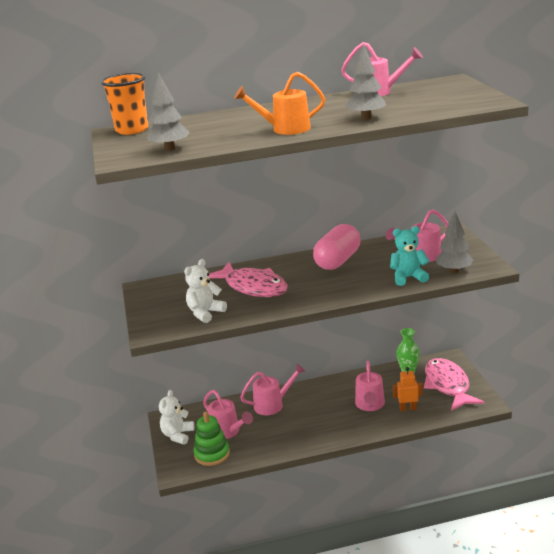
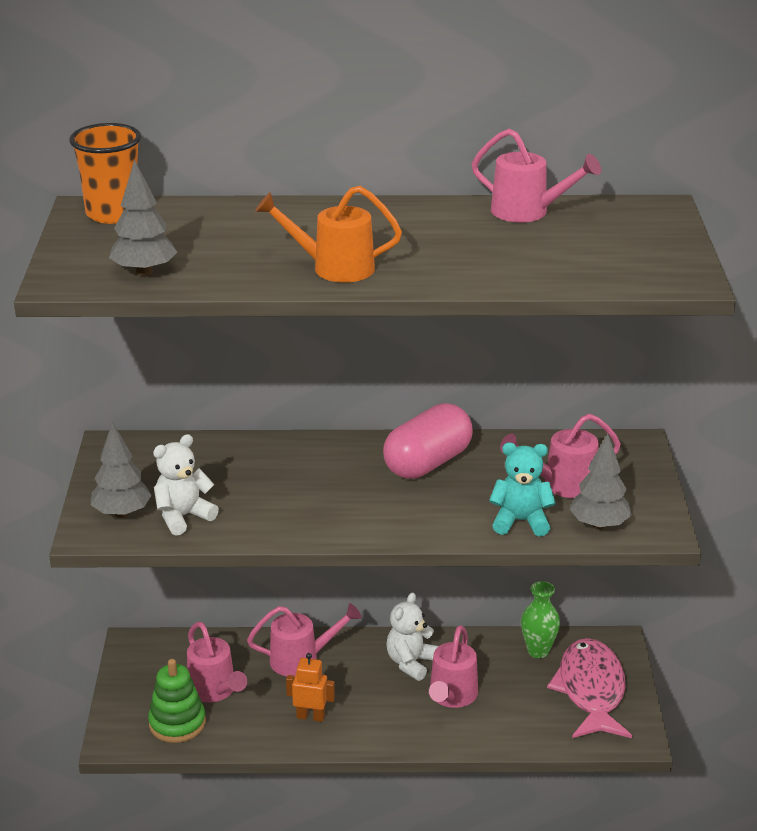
camera: 10 degrees right, 5 degrees up
(177, 435) = (138, 678): white teddy bear -> white teddy bear (411, 663)
(253, 287) = (275, 484): pink fish -> none
(366, 118) = (469, 270): grey tree -> grey tree (122, 513)
(408, 408) = (508, 717): orange robot -> orange robot (310, 716)

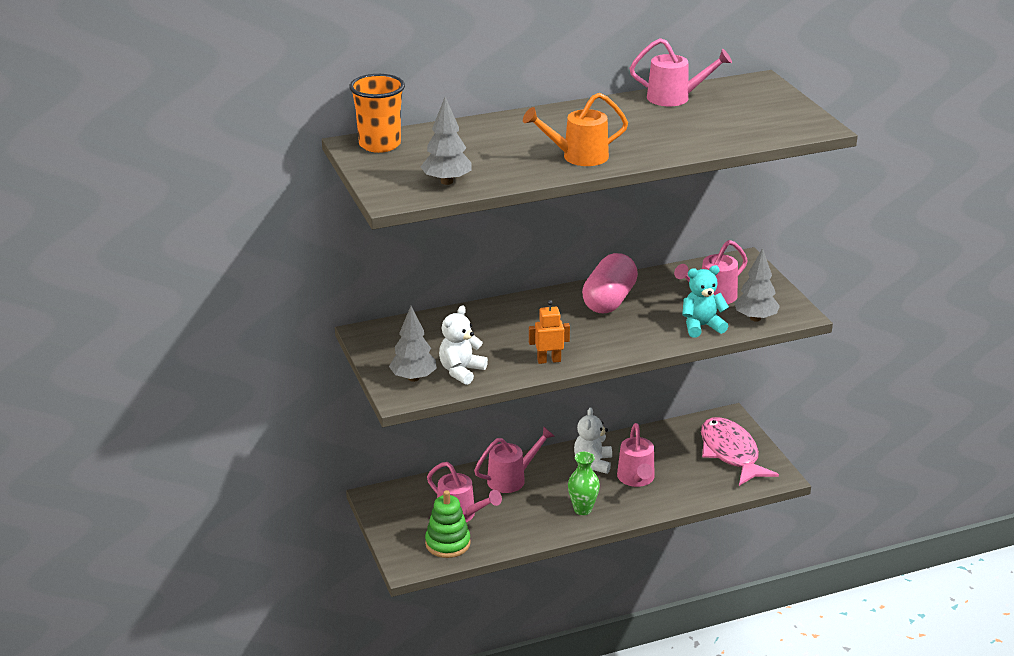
camera: 20 degrees left, 0 degrees up
(310, 716) = (544, 516): orange robot -> orange robot (549, 360)
(538, 651) = (678, 435): green vase -> green vase (582, 509)

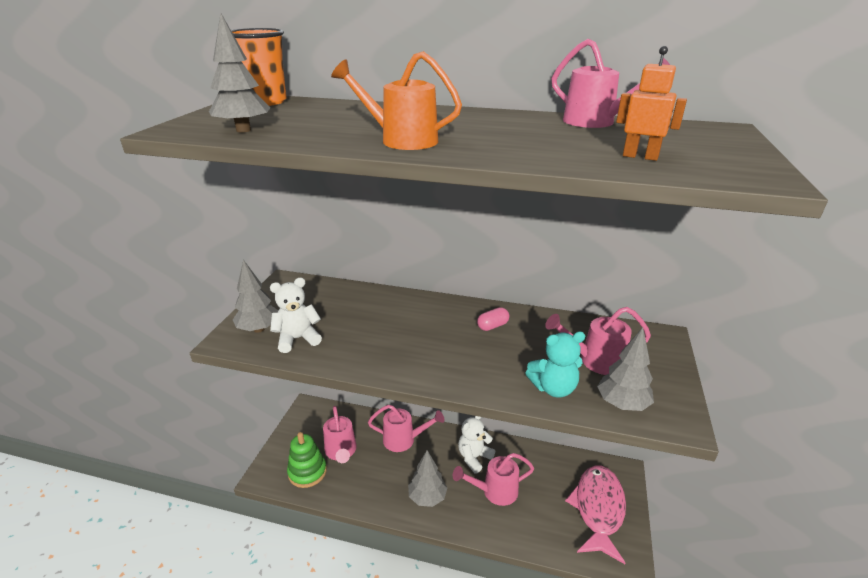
camera: 35 degrees right, 0 degrees up
(549, 360) = (374, 360): orange robot -> orange robot (640, 156)
(582, 509) = (427, 497): green vase -> grey tree
(609, 300) = (492, 326): pink capsule -> pink capsule, size x0.44
(636, 479) = (495, 491): pink watering can -> pink watering can turned 45 degrees clockwise
(701, 326) = (553, 388): turquoise teddy bear -> turquoise teddy bear turned 150 degrees clockwise

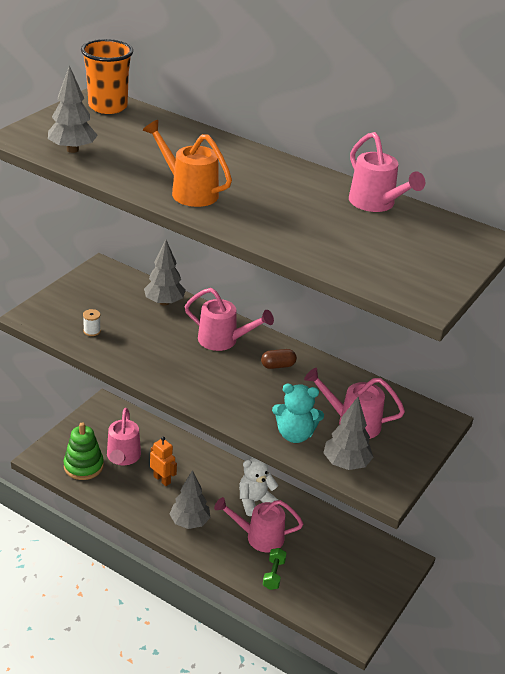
camera: 15 degrees right, 5 degrees up
(259, 329) = (61, 312): grey tree -> grey tree (164, 302)
(297, 339) = (92, 331): white teddy bear -> white spool
(404, 440) = (190, 464): pink watering can -> pink watering can (223, 340)
(492, 326) = (278, 365): pink capsule -> brown capsule
(526, 526) = (274, 574): none -> green dumbbell
(598, 509) = (355, 583): pink fish -> none
(640, 156) = (360, 255): orange robot -> orange robot (162, 479)

